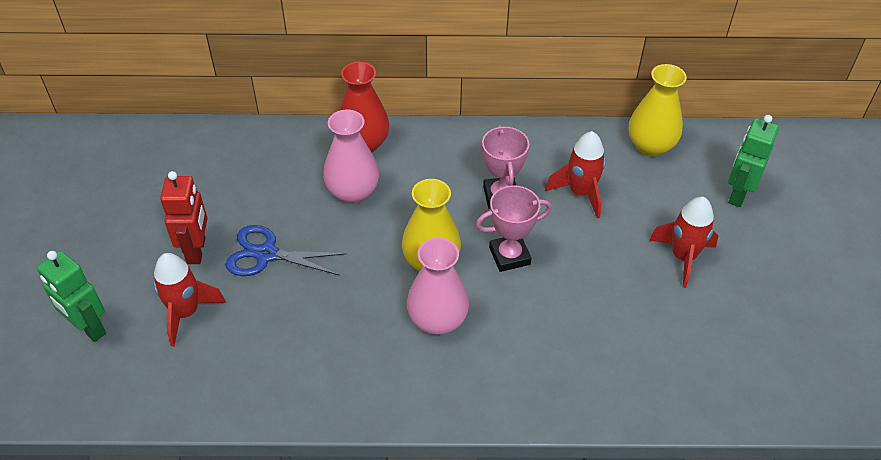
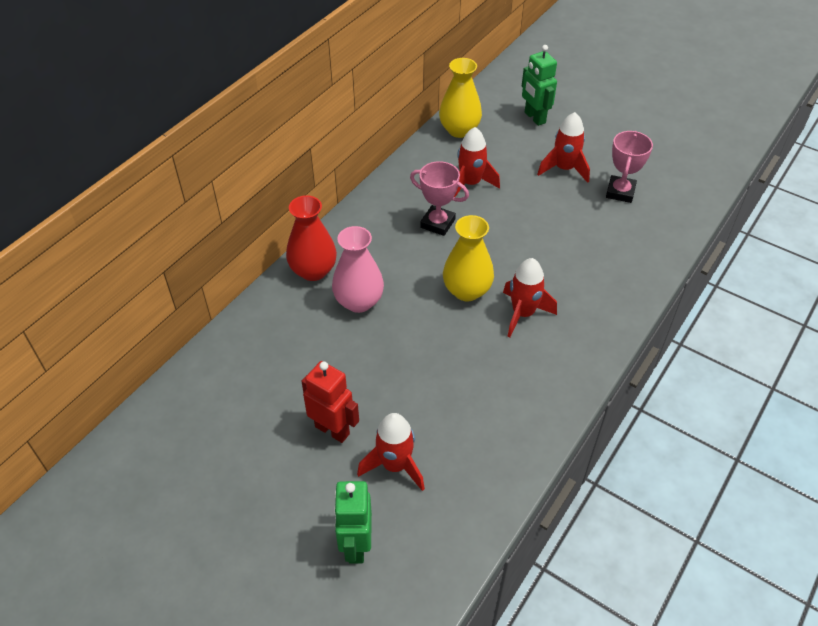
camera: 55 degrees left, 0 degrees up
(89, 328) = (356, 545): green robot -> green robot turned 105 degrees clockwise
(266, 254) = (376, 384): blue scissors -> none
(437, 320) = (523, 314): pink vase -> red rocket
(509, 256) = (496, 247): pink trophy -> pink trophy (620, 192)

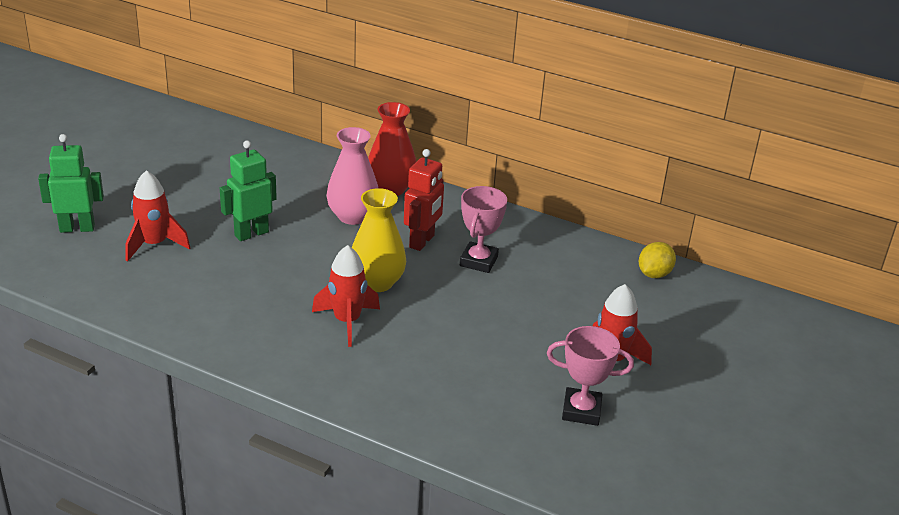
camera: 80 degrees right, 15 degrees down
(332, 430) = (196, 210): red robot -> red robot (422, 241)
(459, 130) = (654, 274): yellow vase -> yellow lemon
(470, 184) = (554, 284): red rocket -> none
(534, 118) = (710, 337): green robot -> green robot (251, 233)

